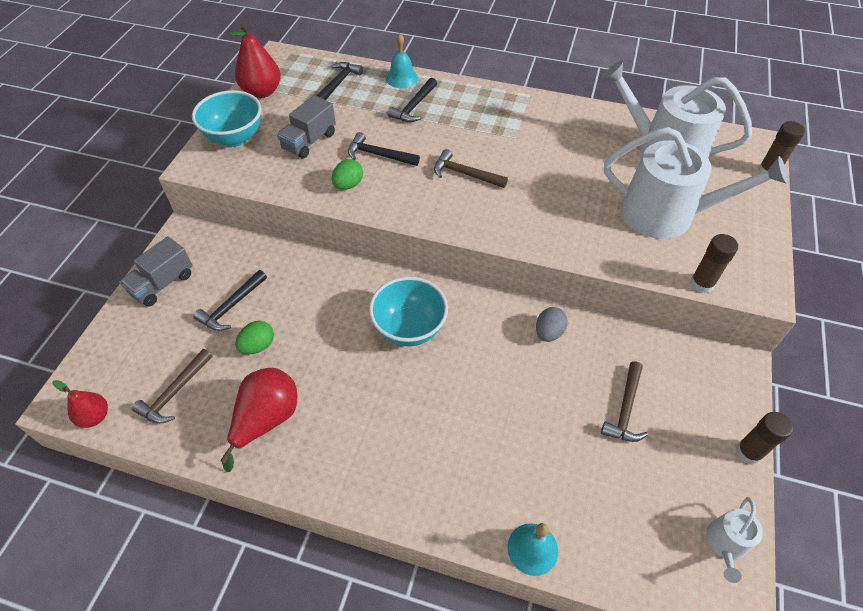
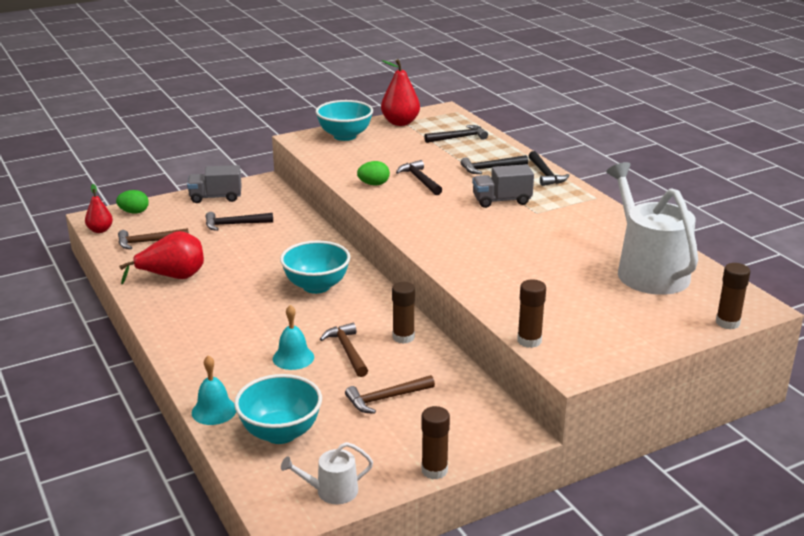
camera: 45 degrees right, 25 degrees down
(258, 346) = (219, 247): green egg -> green egg (134, 212)
(309, 141) = (387, 156): grey truck -> grey truck (501, 201)
(401, 78) = (510, 152): turquoise bell -> turquoise bell (293, 357)
(462, 89) = (545, 174): none -> black hammer
(465, 174) = (461, 213): brown hammer -> brown hammer (347, 351)
(548, 332) = (403, 337): grey egg -> brown glue stick
(612, 520) = (280, 433): none -> turquoise bowl
(667, 214) = (577, 299): white watering can -> none

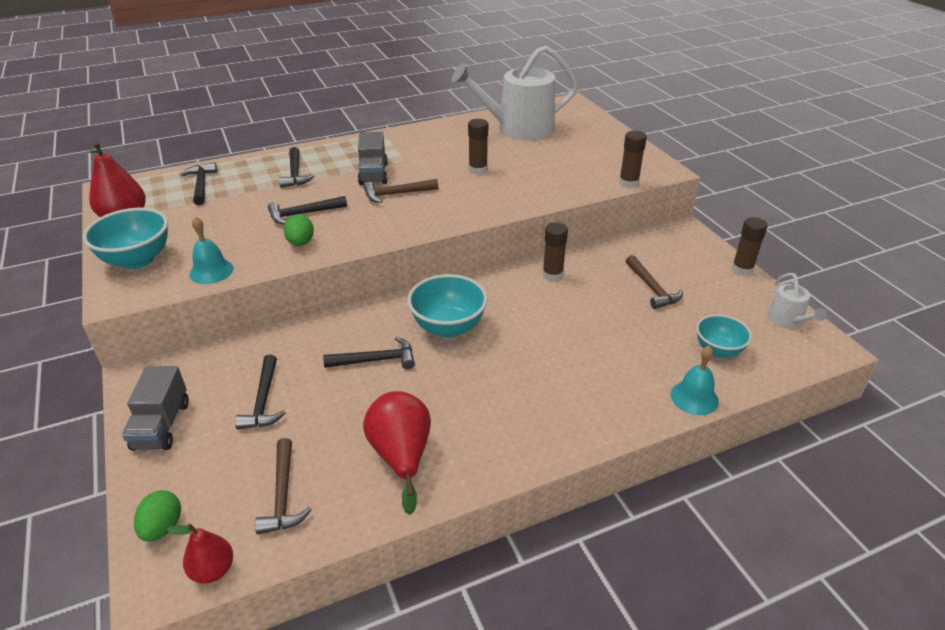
camera: 85 degrees left, 10 degrees up
(280, 433) = (718, 350): turquoise bowl -> turquoise bowl, size x0.65
(293, 357) = (591, 343): turquoise bell -> turquoise bell (211, 271)
(347, 351) = (577, 308): brown hammer -> brown hammer (396, 194)
(545, 174) = (324, 149): black hammer -> black hammer (376, 360)
(727, 323) = (593, 114): brown glue stick -> brown glue stick (478, 170)

